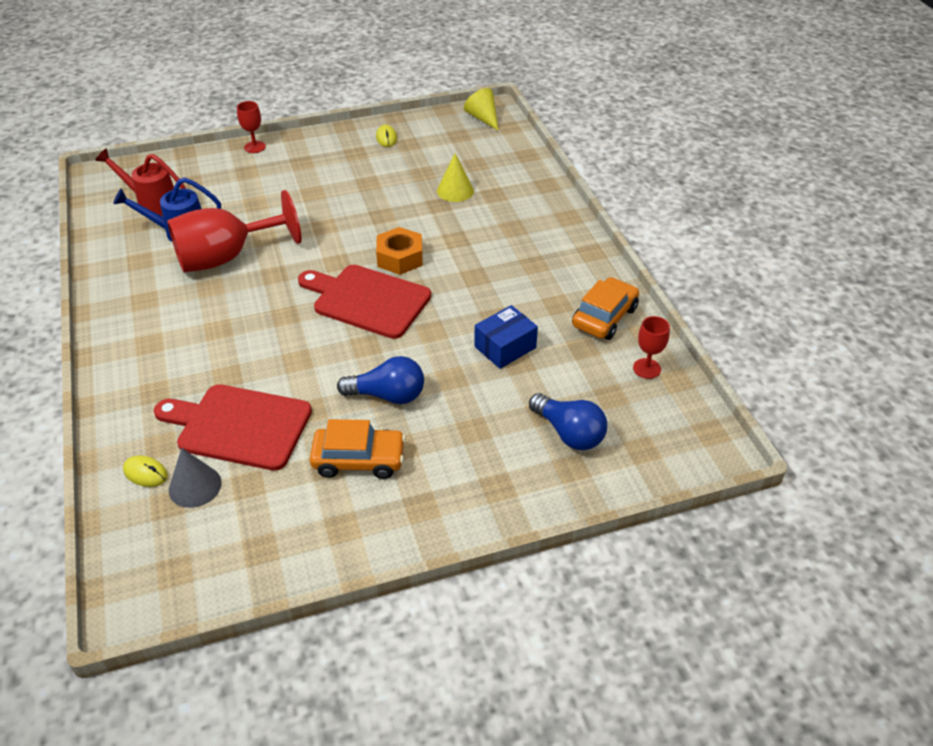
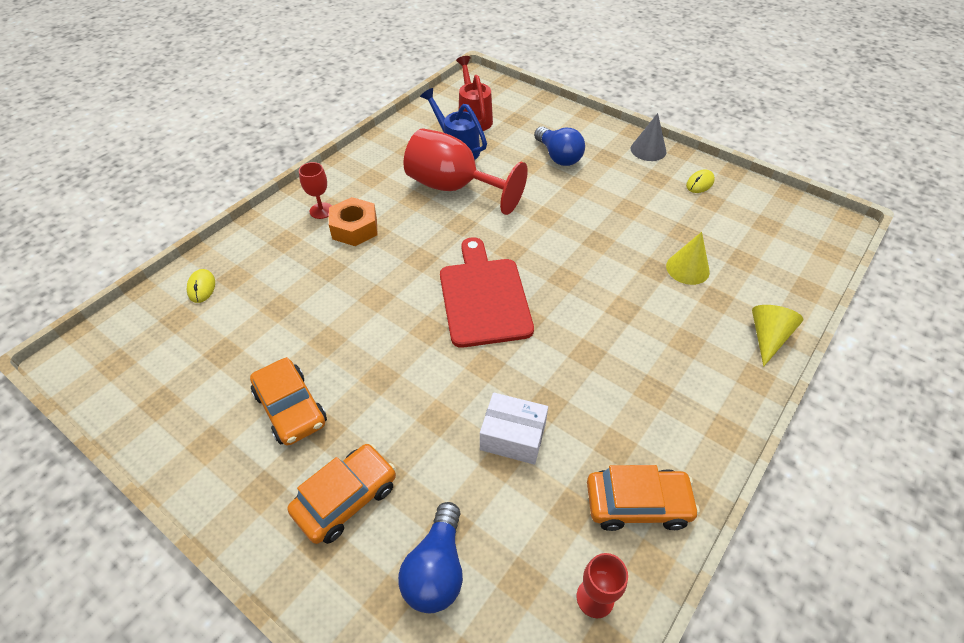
camera: 55 degrees right, 5 degrees up
(195, 486) = (203, 322): grey cone -> grey cone (648, 150)
(239, 426) = (280, 308): red cutting board -> none
(255, 147) = (593, 124): red goblet -> red goblet (321, 211)
(388, 395) = (380, 382): blue light bulb -> blue light bulb (558, 156)
(400, 258) = (557, 286): orange nut -> orange nut (355, 228)
(473, 458) = (346, 498): none -> orange car
(483, 118) = (815, 225): yellow cone -> yellow cone (767, 337)
(505, 347) = (513, 437): blue box -> white box

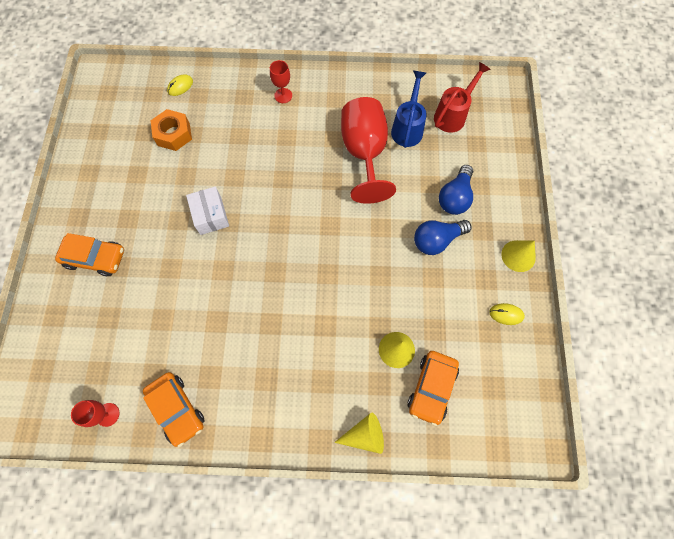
camera: 55 degrees right, 20 degrees up
(291, 408) = (131, 192): orange car -> orange car (431, 388)
(355, 228) = (282, 124): orange nut -> orange nut (173, 134)
(436, 569) = (81, 326): blue light bulb -> blue light bulb (436, 240)
(484, 297) = (276, 235): red cutting board -> none
(513, 437) = (181, 316): white box -> white box (210, 215)
(648, 150) = (518, 256): grey cone -> yellow cone

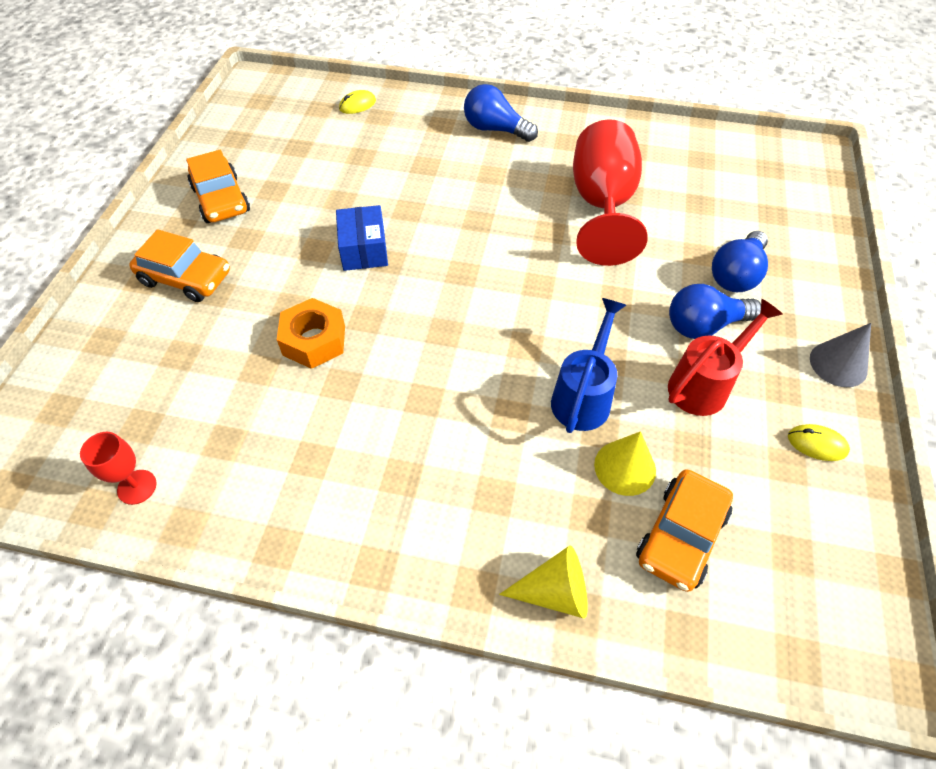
camera: 10 degrees right, 15 degrees down
(173, 134) = (335, 153): orange nut -> orange nut (314, 340)
(177, 409) = (247, 497): orange car -> orange car (221, 200)
(210, 215) = (364, 250): white box -> blue box
(283, 95) = (495, 129): red goblet -> blue light bulb
(408, 128) = (669, 184): blue watering can -> blue watering can (583, 396)
(453, 115) = (738, 177): red watering can -> red watering can (704, 385)
(518, 256) = (838, 364): yellow cone -> grey cone

